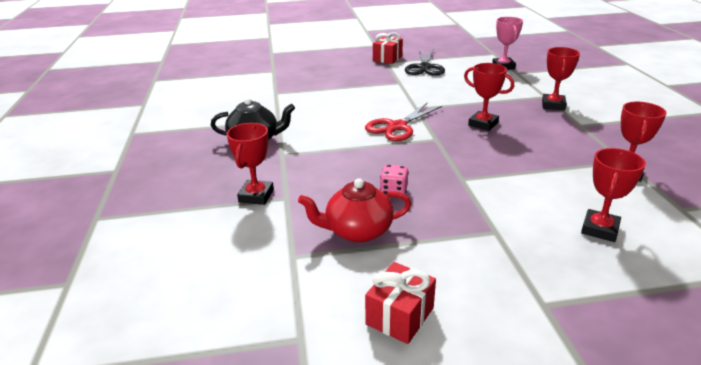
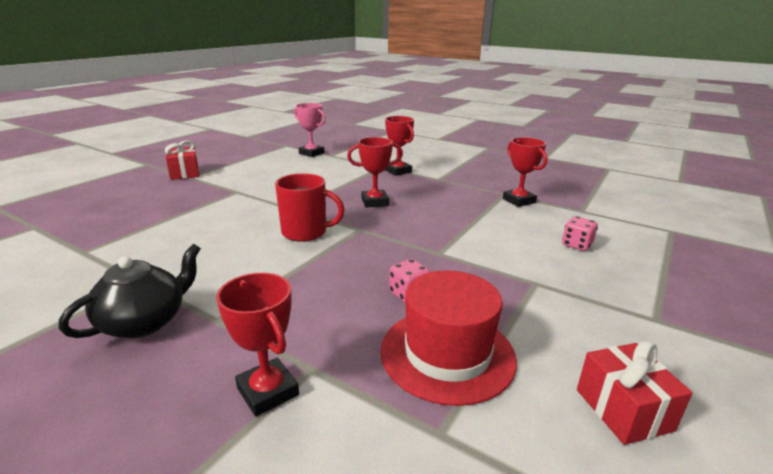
camera: 50 degrees left, 5 degrees down
(357, 231) = (447, 353): red teapot -> red hat
(397, 127) = (305, 232): red scissors -> red mug
(424, 67) = (240, 171): black scissors -> none
(599, 229) = (576, 245): red trophy -> pink dice

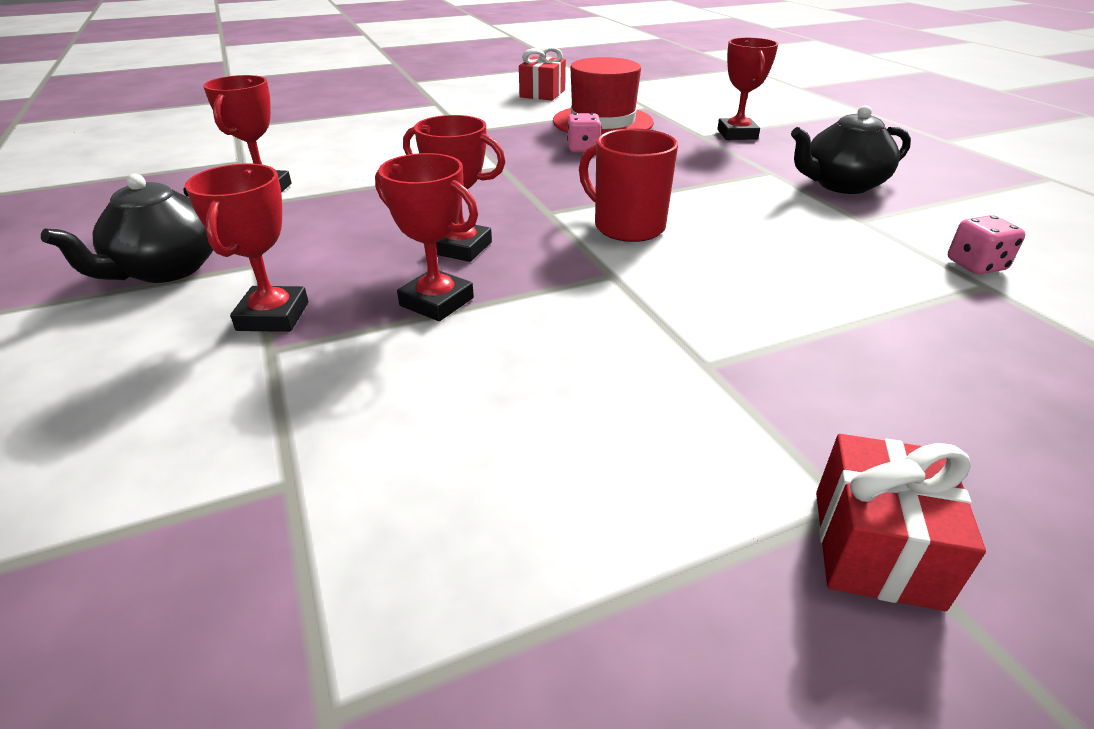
camera: 145 degrees left, 10 degrees up
(311, 153) = (328, 535): pink trophy -> none
(352, 185) = (436, 302): none -> red trophy
(462, 171) = (167, 269): none -> black teapot
(576, 245) = (355, 140): pink dice -> pink dice (975, 265)

